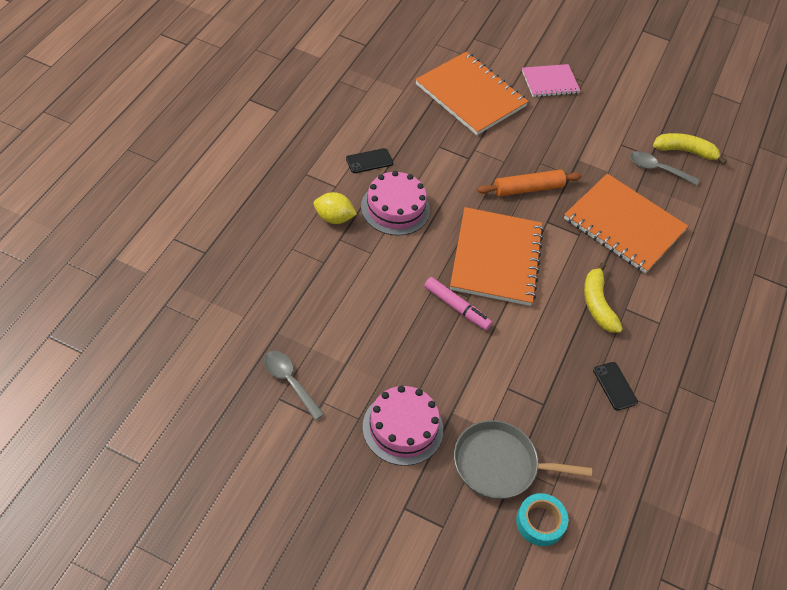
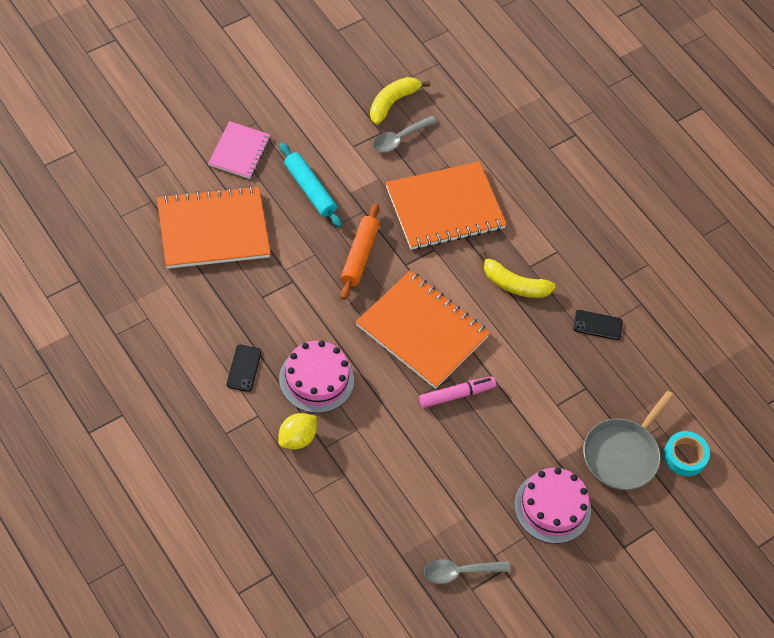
camera: 60 degrees left, 5 degrees up
(557, 134) = (310, 189): none -> turquoise rolling pin

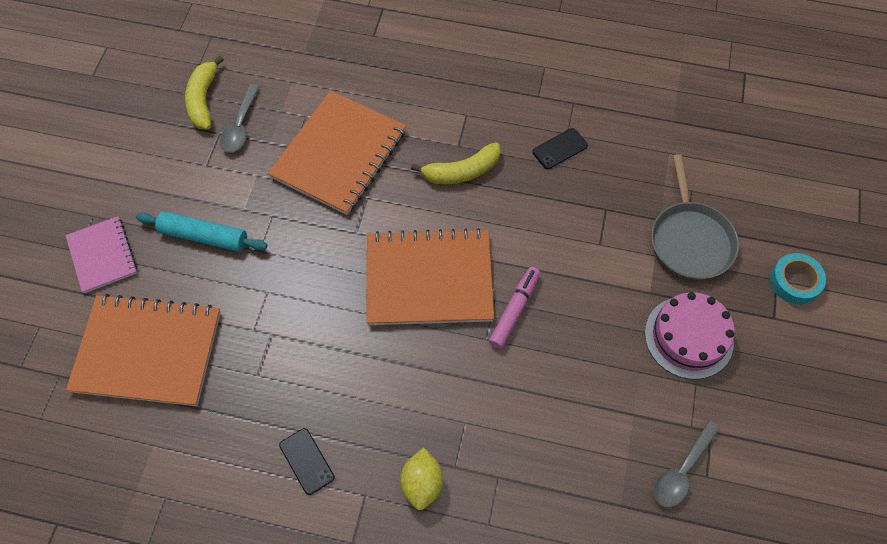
camera: 35 degrees left, 5 degrees up
(213, 230) = (147, 351): orange notebook -> orange notebook turned 60 degrees clockwise
(316, 379) = (383, 409): pink cake -> none
(359, 255) = (307, 259): orange rolling pin -> none
(685, 456) = (734, 198): turquoise tape -> turquoise tape (794, 281)

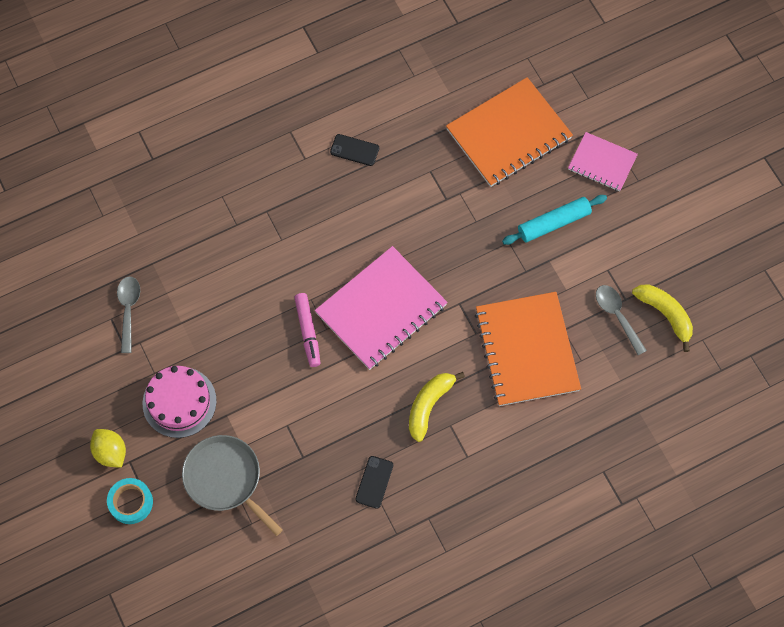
camera: 140 degrees right, 5 degrees up
(422, 483) = (278, 188): yellow lemon -> yellow lemon (111, 452)
(429, 279) = (381, 309): orange notebook -> pink notebook

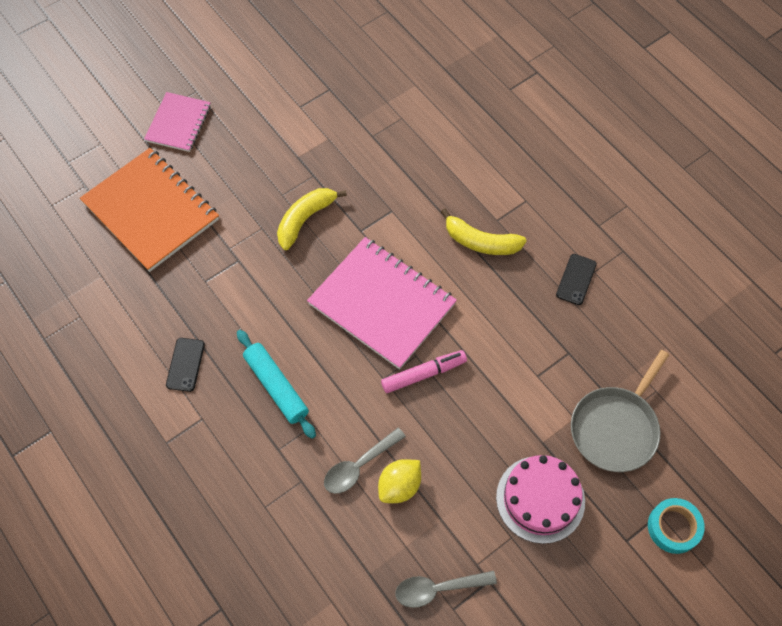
camera: 100 degrees left, 5 degrees down
(111, 452) = (622, 566): yellow lemon -> yellow lemon (399, 486)
(374, 482) = (576, 279): black phone -> black phone turned 75 degrees counterclockwise
(527, 350) = (400, 164): orange notebook -> none
(554, 223) = (254, 157): turquoise rolling pin -> turquoise rolling pin (276, 386)
(617, 316) = (348, 94): grey spoon -> grey spoon (359, 466)
(665, 315) = (340, 56): yellow banana -> yellow banana (305, 219)

